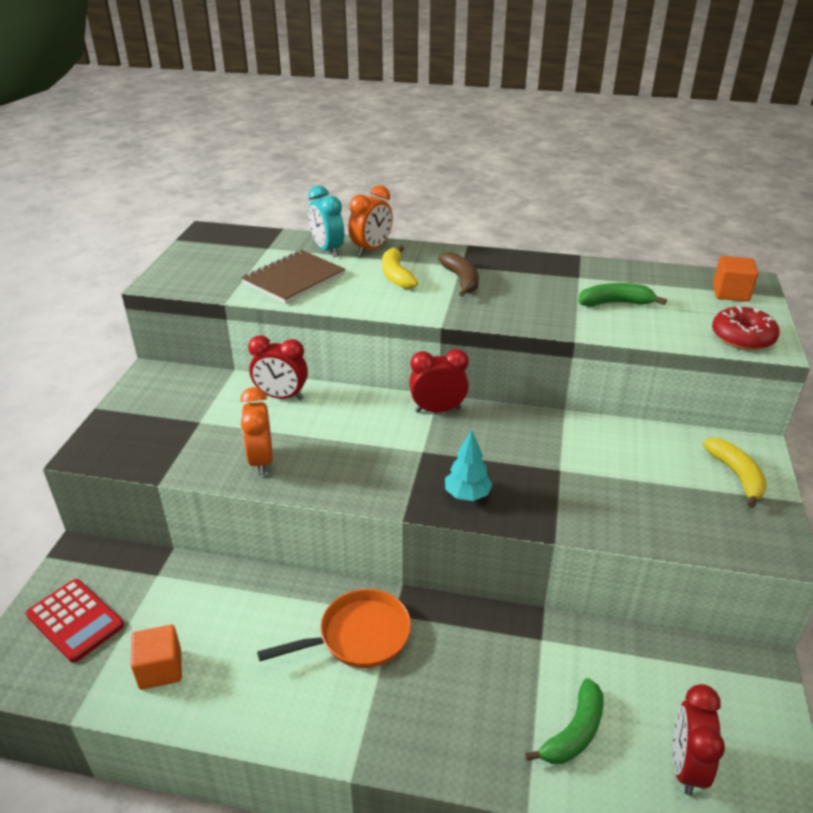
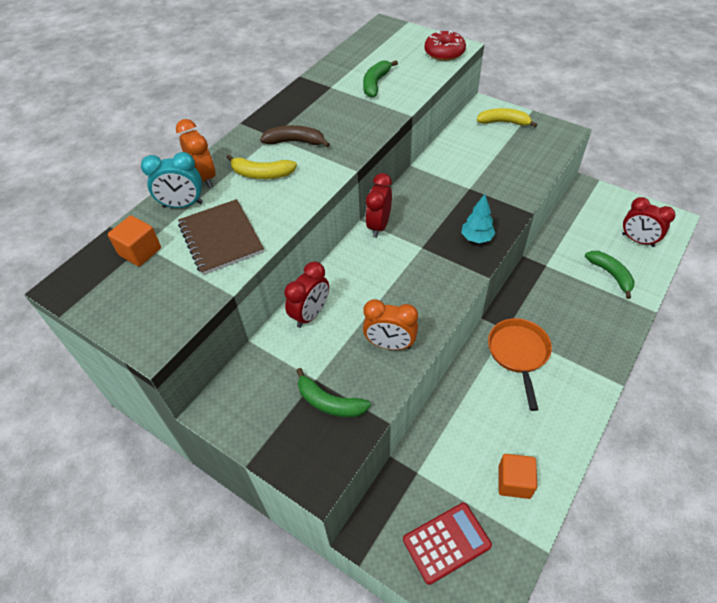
camera: 65 degrees left, 15 degrees up
(174, 438) = (329, 402): none -> green banana
(730, 293) = (392, 37): orange cube -> orange cube (140, 251)

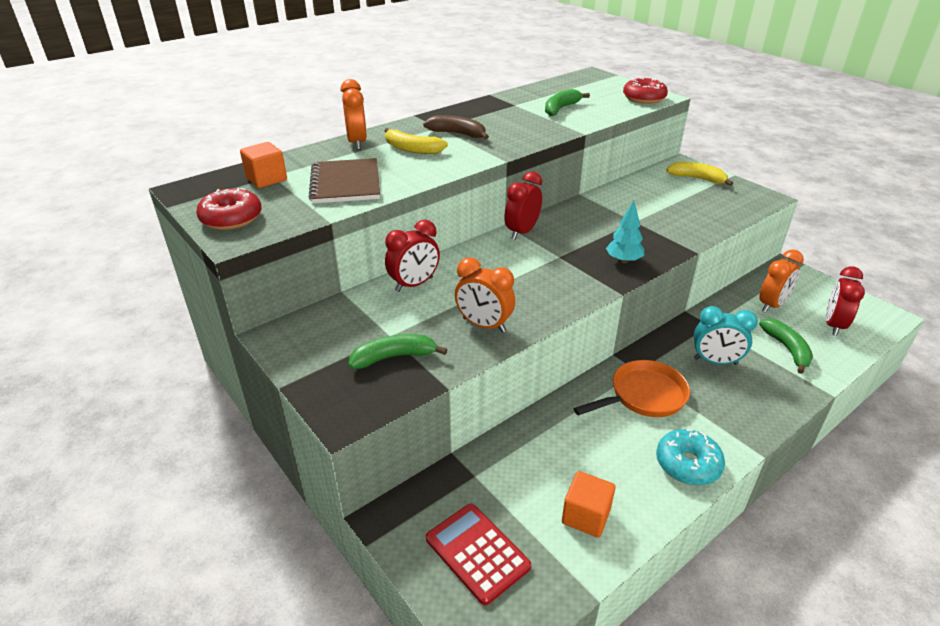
camera: 15 degrees right, 15 degrees down
(134, 315) = (231, 218): none -> red donut
(183, 205) = (325, 157): turquoise clock -> turquoise clock (715, 361)
(329, 402) = (394, 357): green banana -> green banana turned 120 degrees clockwise
(446, 542) = (477, 553): red calculator -> red calculator turned 120 degrees counterclockwise
(518, 354) = (643, 396): orange pan -> orange pan turned 45 degrees clockwise
(571, 410) = (687, 464): none -> turquoise donut
(587, 231) = (772, 305): none -> orange clock
(637, 240) = (833, 325): red clock -> red clock turned 60 degrees clockwise

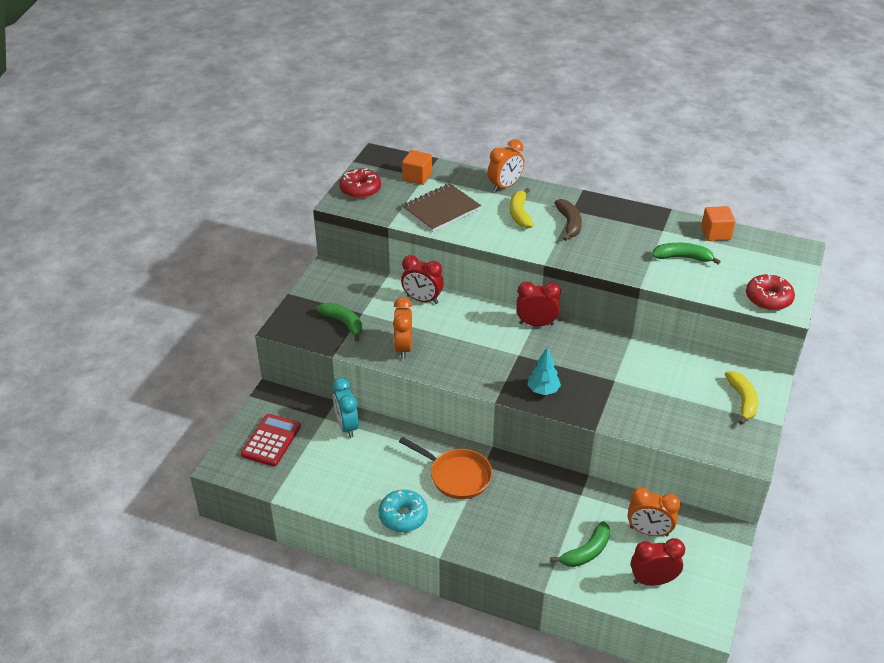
camera: 60 degrees right, 5 degrees up
(586, 516) = (326, 478): orange cube -> orange cube (715, 233)
(715, 361) = (531, 508): turquoise clock -> turquoise clock (347, 426)

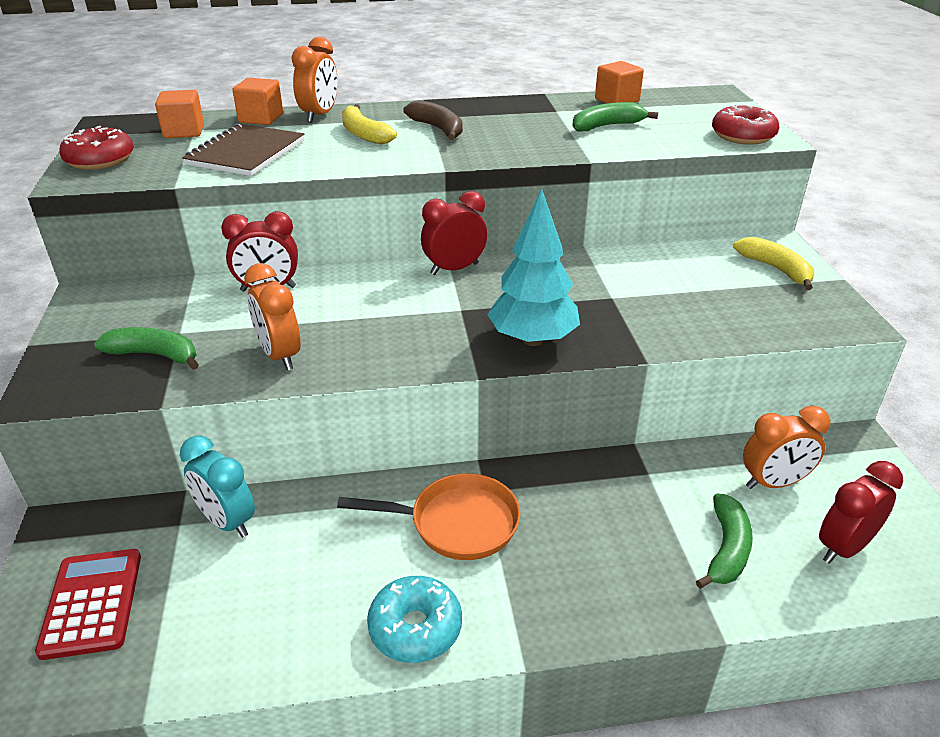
camera: 30 degrees left, 5 degrees down
(468, 178) = (261, 118): none -> orange cube
(543, 390) = (532, 339): turquoise tree -> turquoise tree, size x1.68

